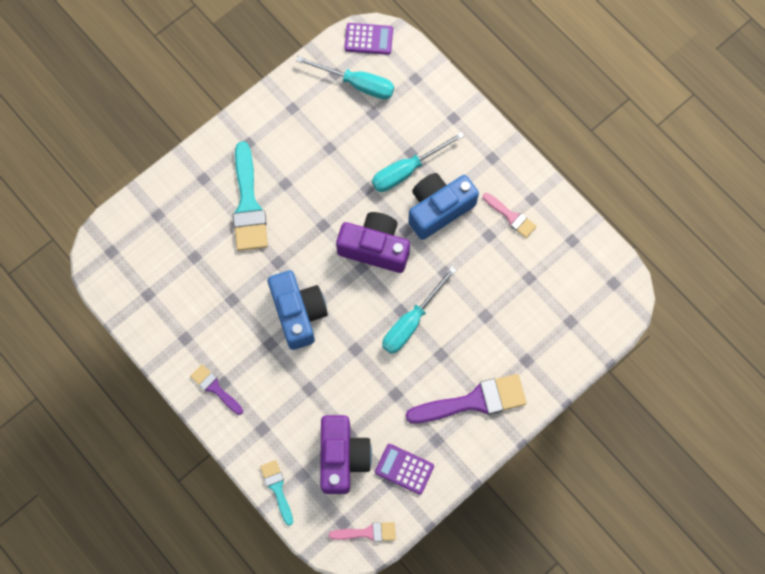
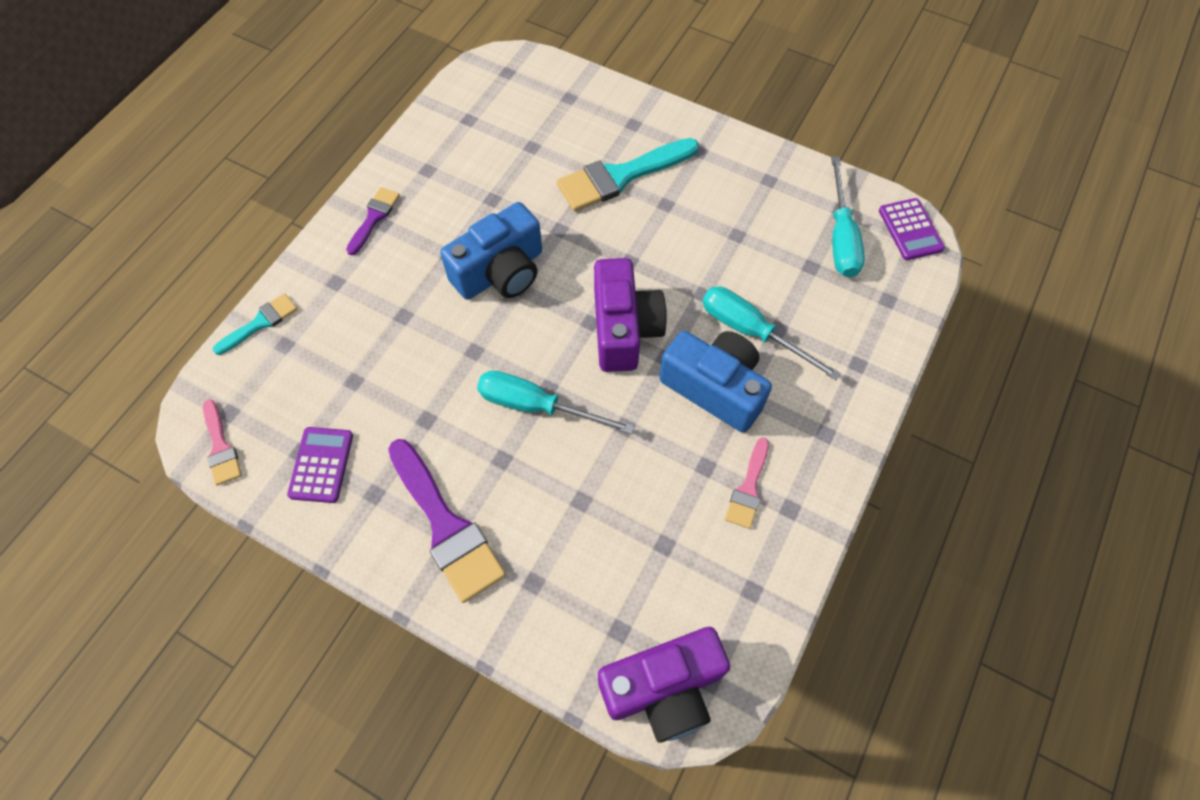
camera: 70 degrees right, 10 degrees down
(342, 457) = (320, 383): purple camera -> purple camera (664, 688)

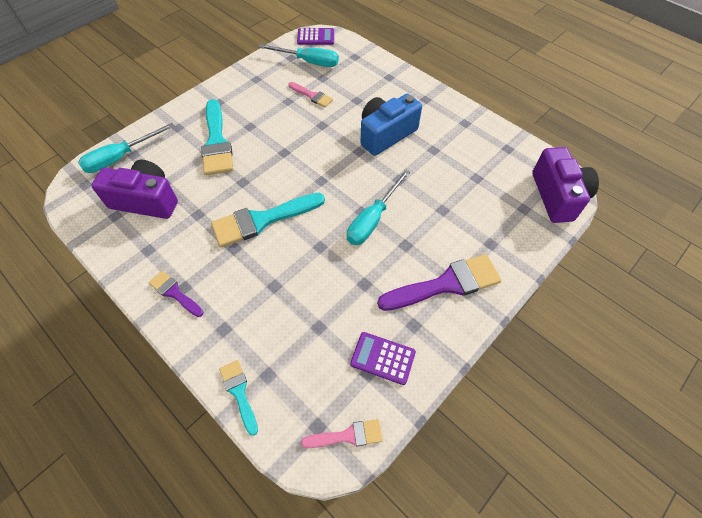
camera: 75 degrees left, 5 degrees down
(500, 272) = (262, 220): blue camera -> turquoise brush
(624, 329) = (332, 165): purple camera -> purple camera (146, 200)
(748, 488) = (450, 135): pink brush -> pink brush (312, 96)
(751, 332) = (355, 111): turquoise screwdriver -> turquoise screwdriver (121, 157)

